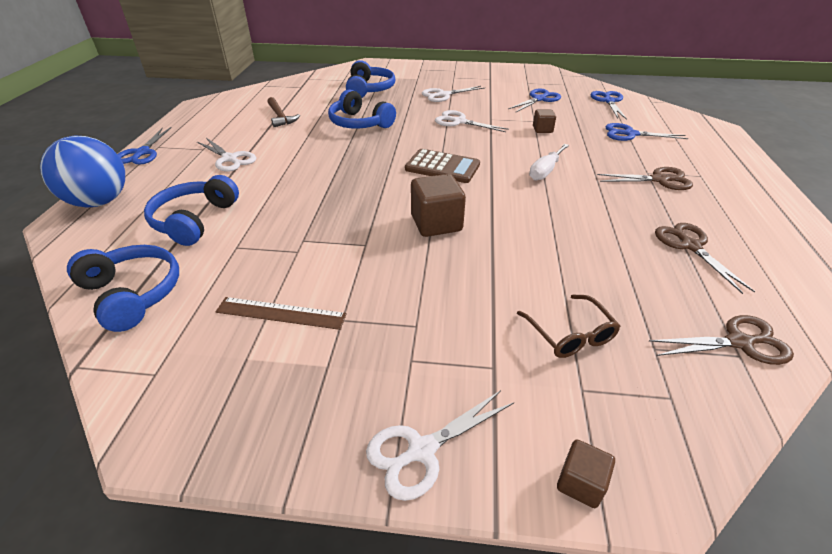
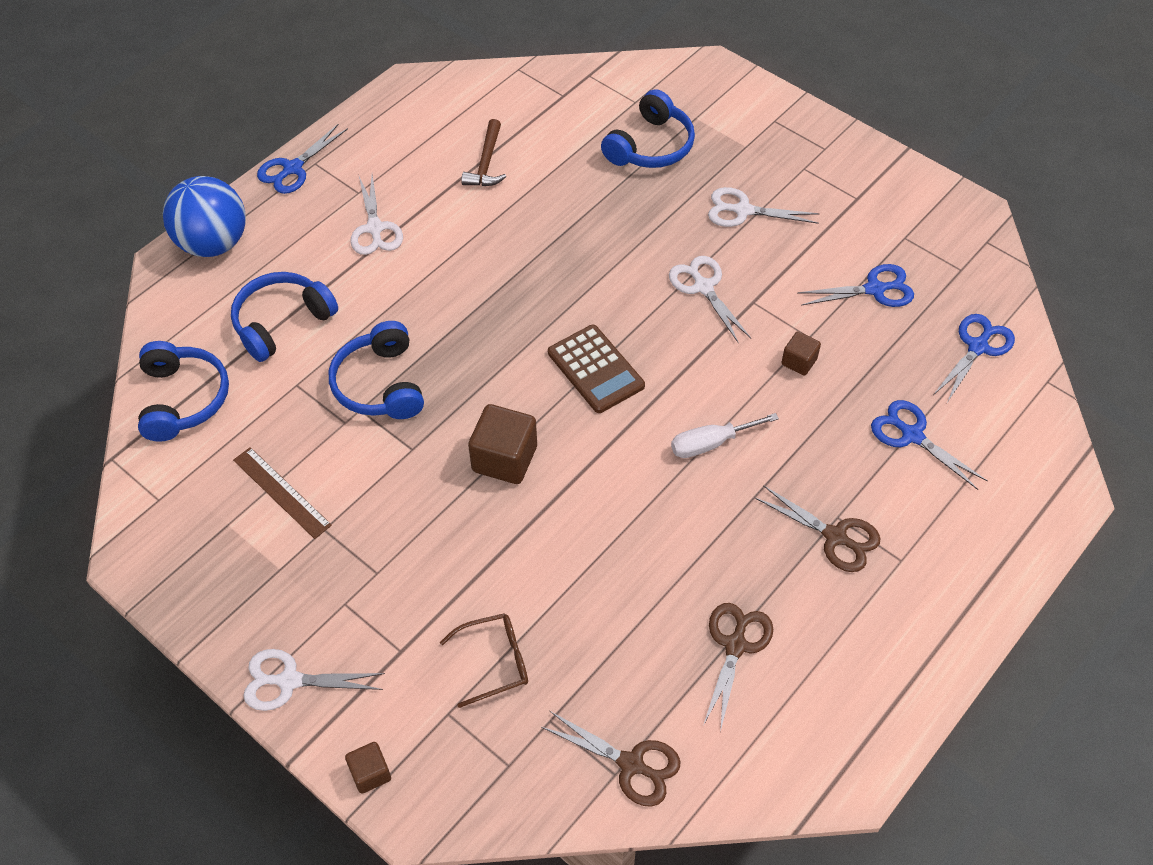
camera: 35 degrees right, 15 degrees up
(359, 123) = (572, 226): blue headphones -> blue headphones (380, 384)
(570, 334) = (494, 662): brown glasses -> brown glasses turned 120 degrees counterclockwise

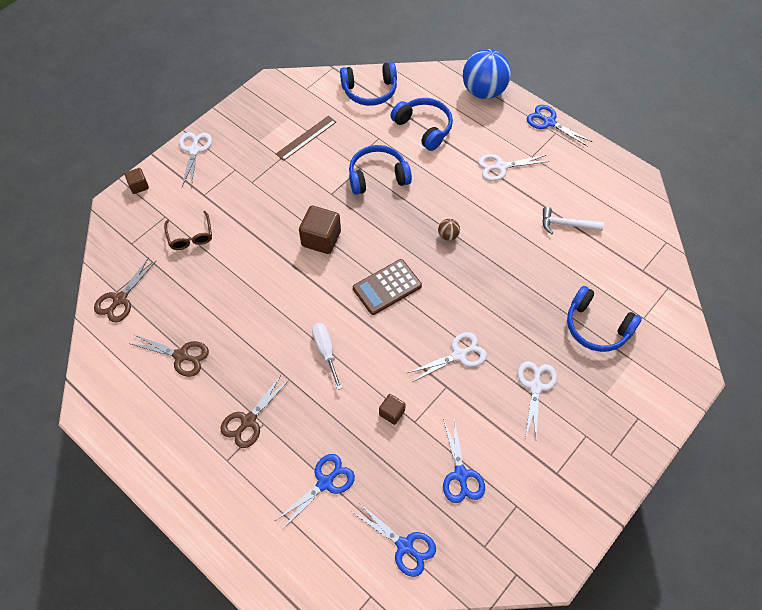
camera: 90 degrees right, 5 degrees up
(486, 163) = (566, 224): brown hammer -> white hammer
(502, 295) = (448, 235): none -> brown ball

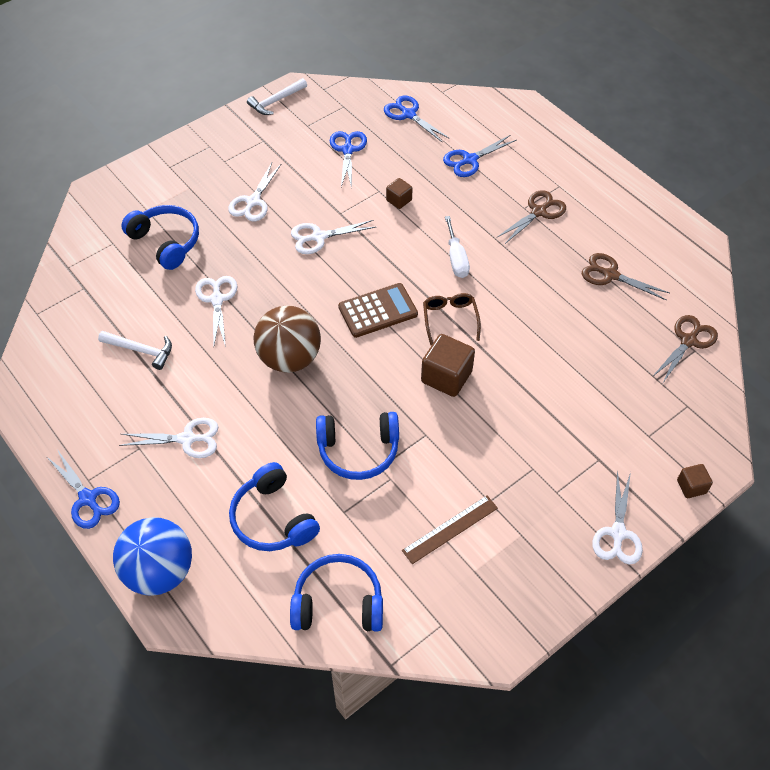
camera: 170 degrees left, 5 degrees down
(190, 236) = (612, 404): brown glasses -> brown glasses (450, 319)
(448, 235) = (289, 358): brown ball -> brown ball, size x2.42
(526, 277) = (217, 299): none -> white scissors
(565, 541) = (276, 101): none -> white hammer

